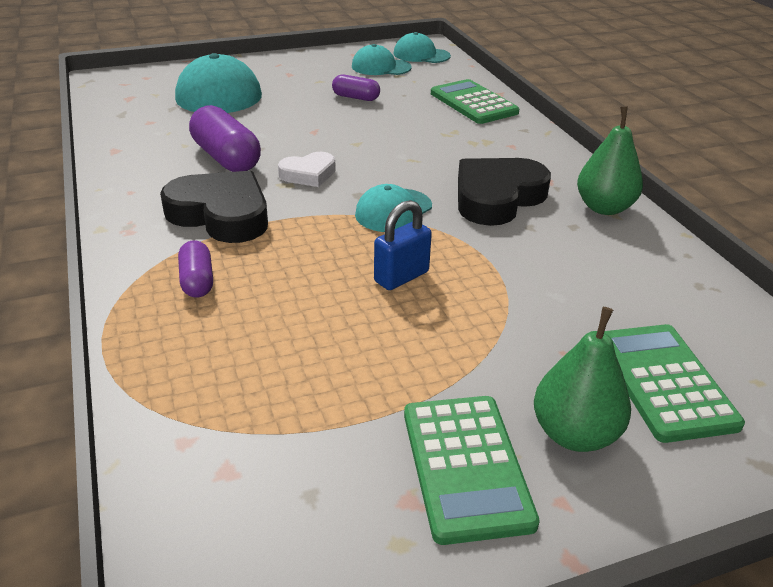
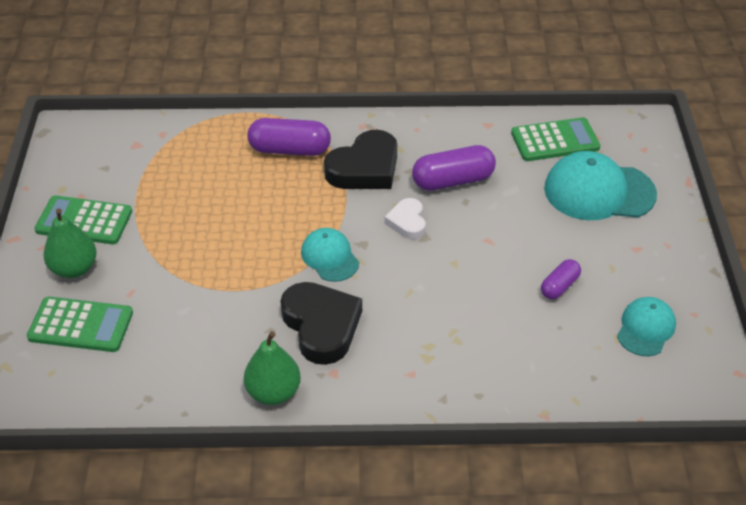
camera: 110 degrees right, 10 degrees up
(197, 281) = (289, 150): purple capsule -> purple capsule, size x1.75
(401, 277) = (245, 239): blue padlock -> none
(421, 55) = (683, 379): turquoise cap -> none
(473, 103) = (521, 379): green calculator -> green calculator (555, 140)

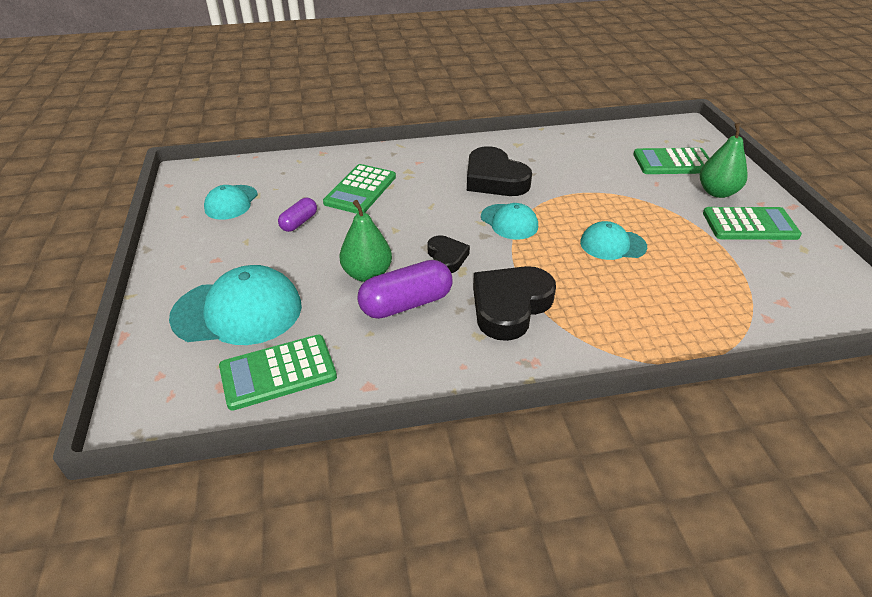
camera: 170 degrees right, 5 degrees down
(239, 215) = (612, 245): none -> turquoise cap
(273, 392) = (510, 145): green pear -> green pear (367, 274)
(289, 150) = (606, 317): purple capsule -> none
(407, 222) = (446, 257): white heart -> black heart
(490, 329) = (360, 190): none -> green calculator

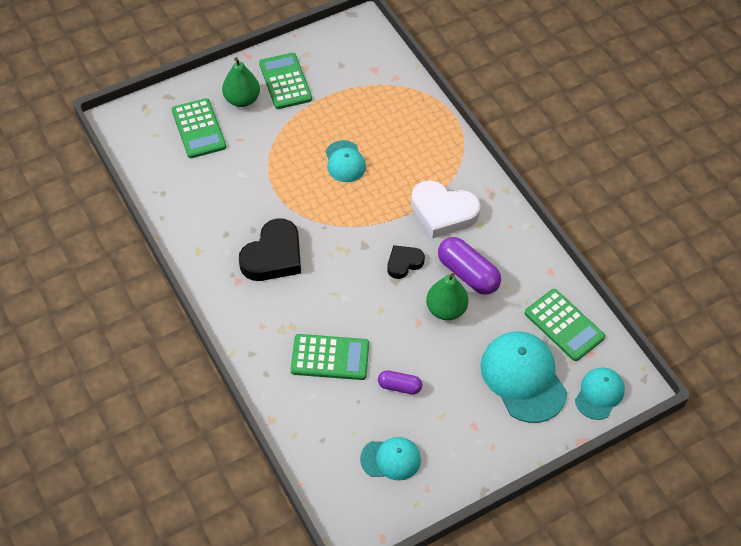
camera: 110 degrees left, 15 degrees up
(509, 222) = (339, 232): turquoise cap -> turquoise cap (599, 394)
(510, 306) = (443, 212): black heart -> white heart

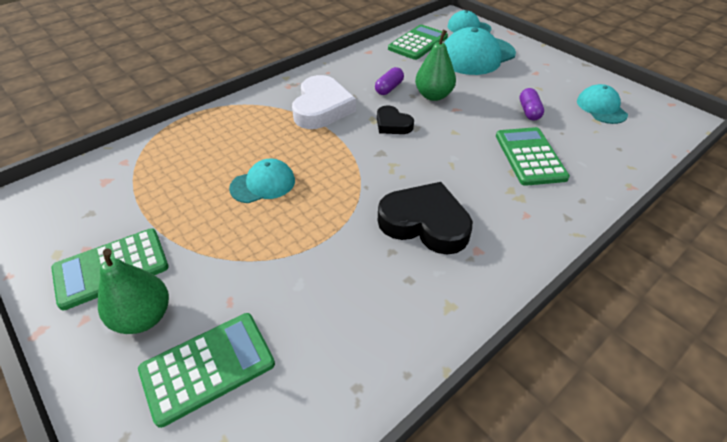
camera: 100 degrees left, 10 degrees down
(467, 274) = (389, 88): purple capsule -> purple capsule, size x0.57

